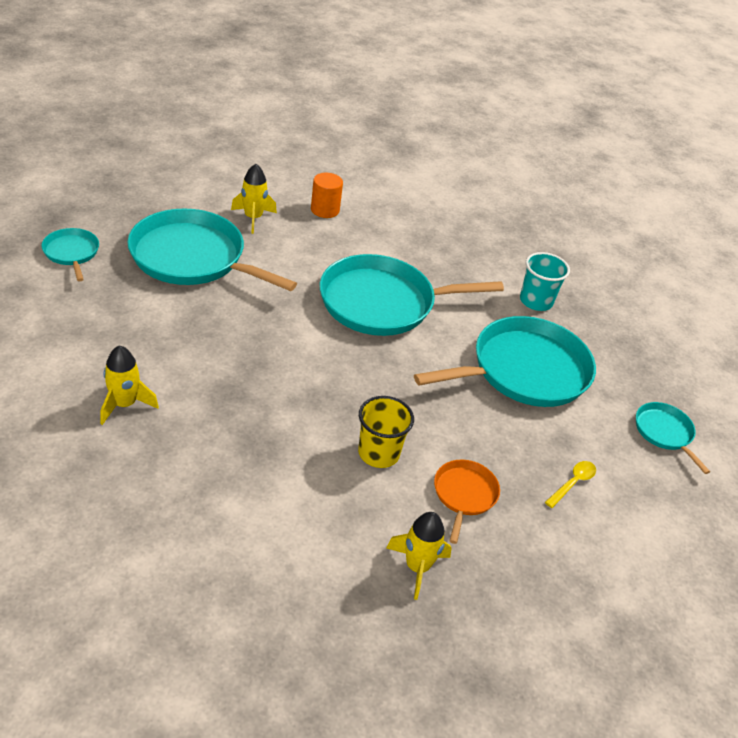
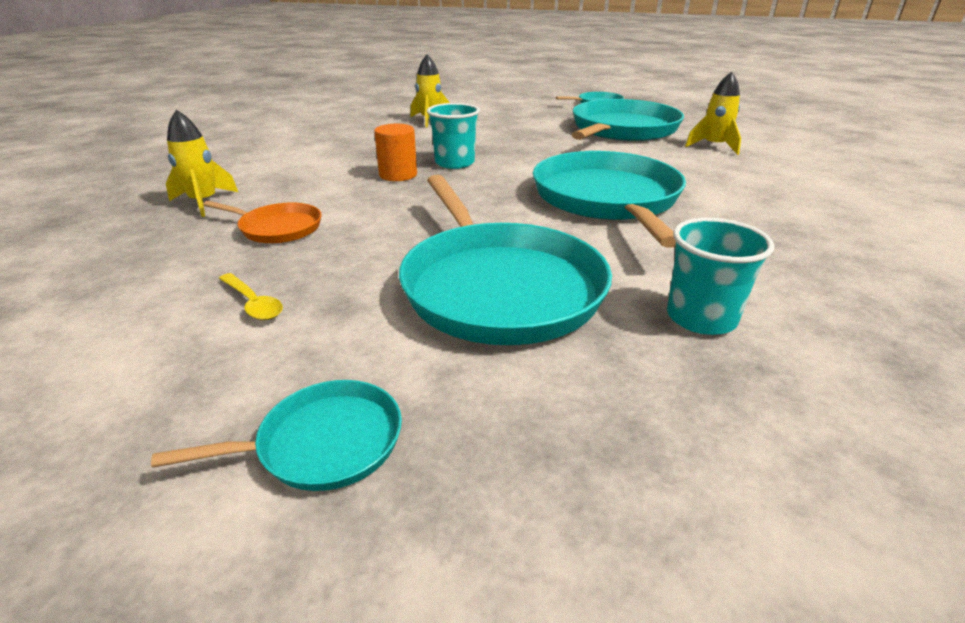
camera: 100 degrees right, 10 degrees down
(297, 385) = (454, 163): none -> turquoise cup
(325, 210) = (776, 174): orange cylinder -> orange cylinder (398, 175)
(378, 453) = (355, 191): yellow cup -> none

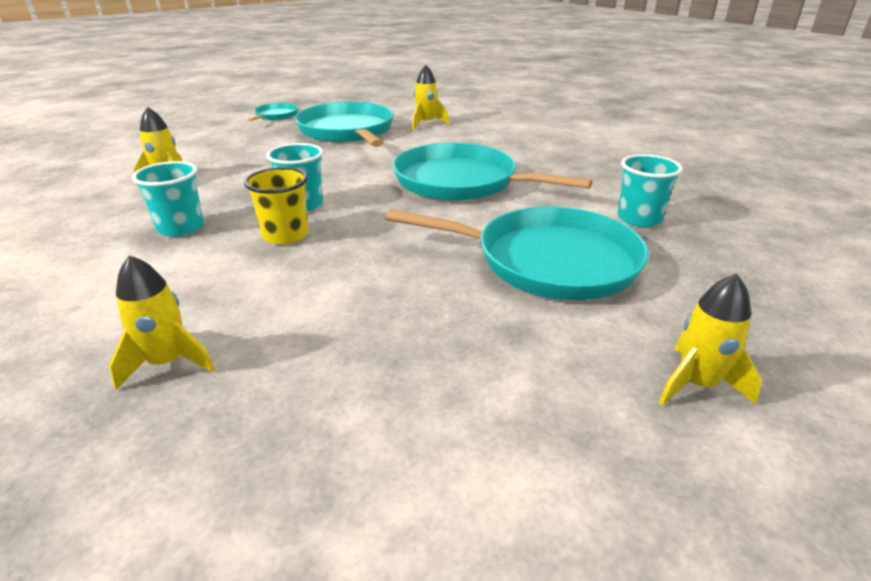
camera: 55 degrees left, 0 degrees up
(253, 303) = (470, 375): yellow spoon -> none
(277, 228) = (319, 328): orange pan -> none
(323, 443) = (696, 384): turquoise pan -> yellow rocket
(368, 147) = (181, 227): none -> turquoise cup
(398, 175) = (285, 235): orange cylinder -> yellow cup

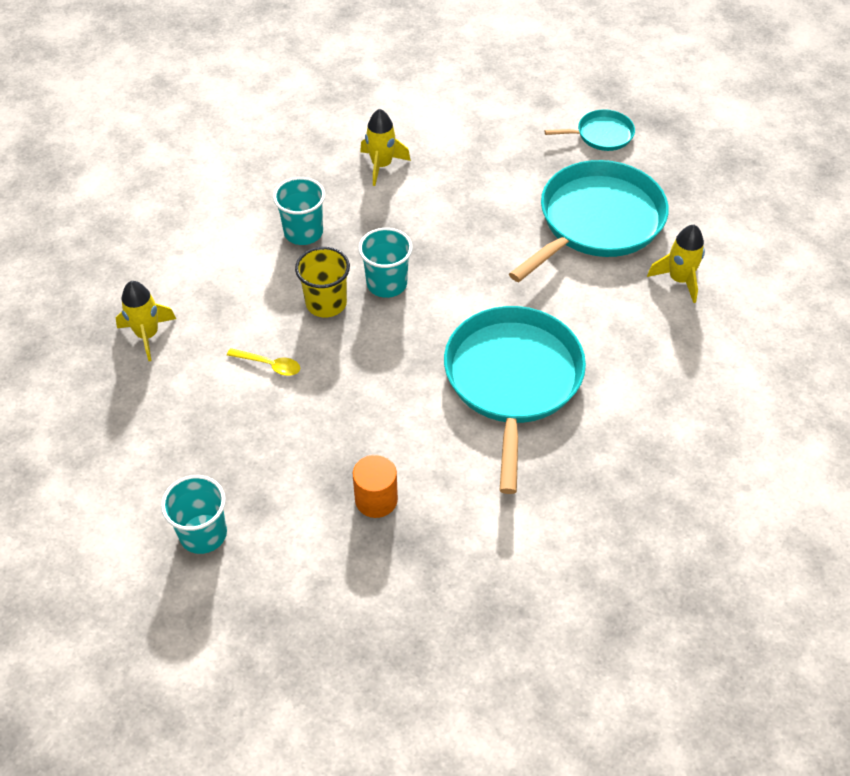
camera: 65 degrees right, 20 degrees up
(325, 282) = (269, 365): none -> yellow spoon
(548, 261) = (376, 500): turquoise pan -> orange cylinder
(639, 219) = (508, 558): turquoise cup -> turquoise cup (203, 534)
(696, 384) = (242, 628): yellow rocket -> none

